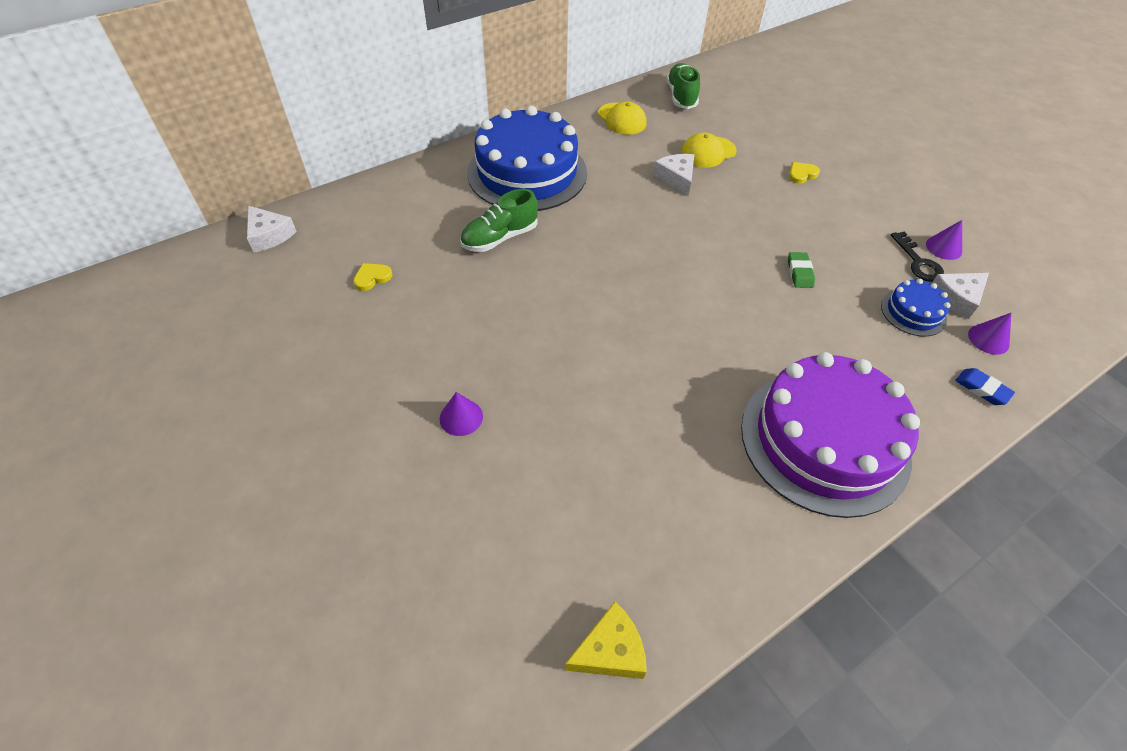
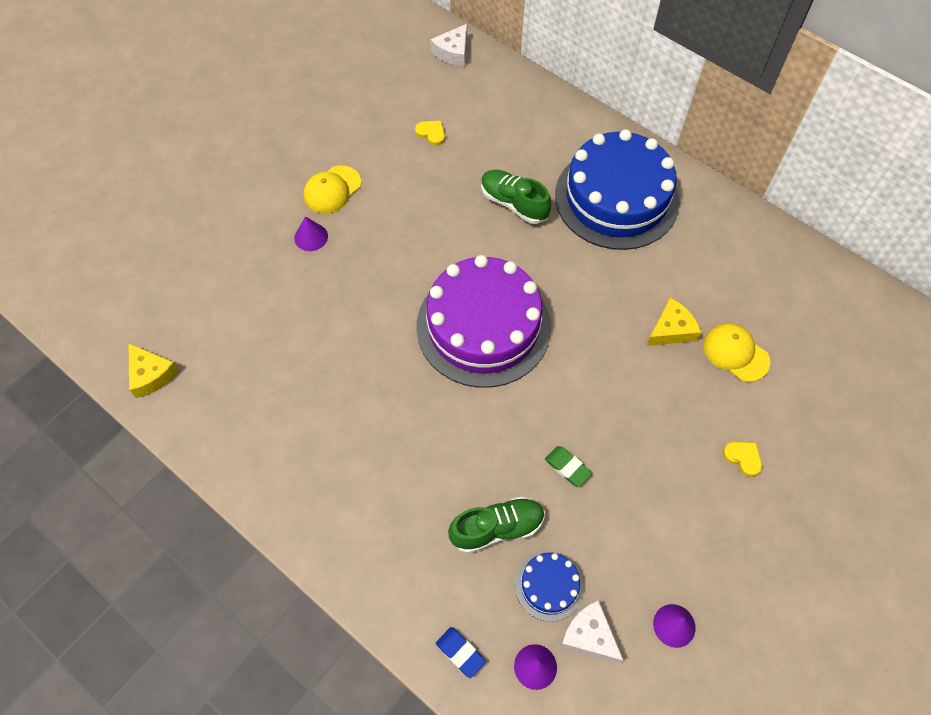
camera: 75 degrees right, 10 degrees up
(622, 119) = (754, 257): yellow cap -> yellow cap (332, 190)
(676, 178) = (671, 330): white cheese -> yellow cheese
(681, 96) = (836, 308): green shoe -> green shoe (497, 528)
(799, 272) = (567, 467): green eraser -> green eraser turned 60 degrees clockwise
(824, 440) = (357, 502): purple cake -> purple cake (483, 326)
(918, 262) = (634, 594): black key -> none
(982, 389) = (460, 652): blue eraser -> blue eraser turned 75 degrees counterclockwise

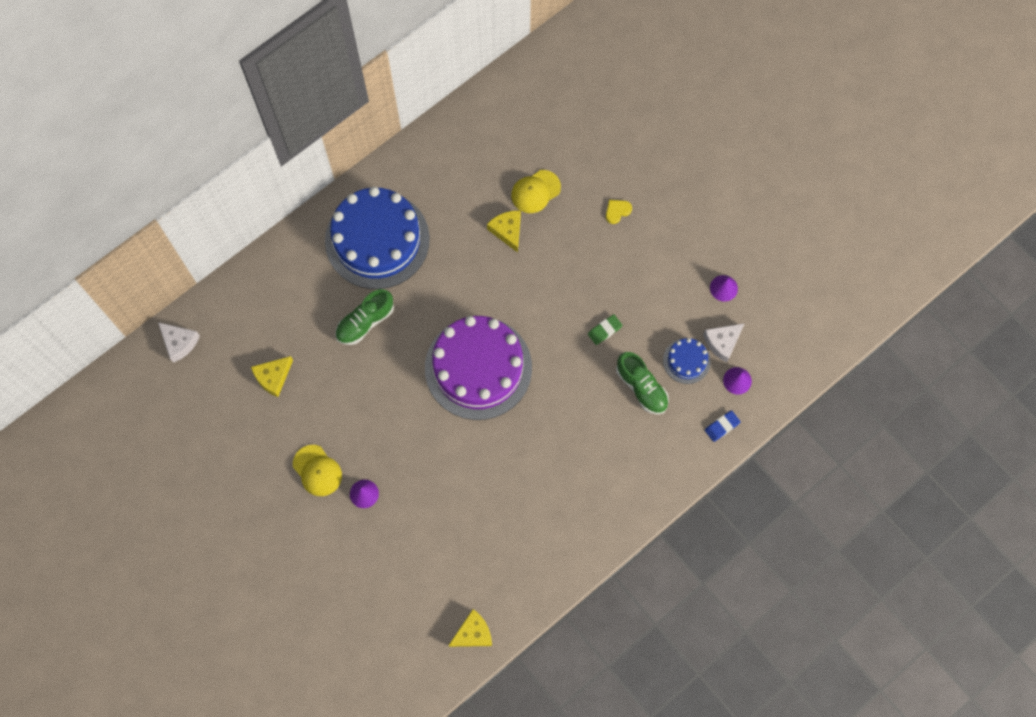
camera: 80 degrees left, 10 degrees up
(431, 133) = (273, 377): yellow heart -> yellow cheese
(497, 528) = (641, 387): green shoe -> green shoe turned 150 degrees clockwise

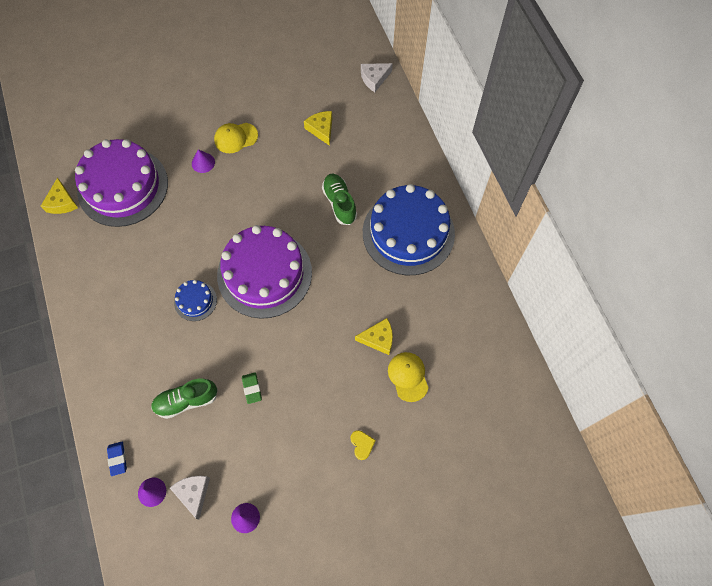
camera: 110 degrees right, 5 degrees down
(427, 572) = (123, 186): none -> purple cake
(686, 361) = (191, 451): blue cake -> blue cake (195, 301)

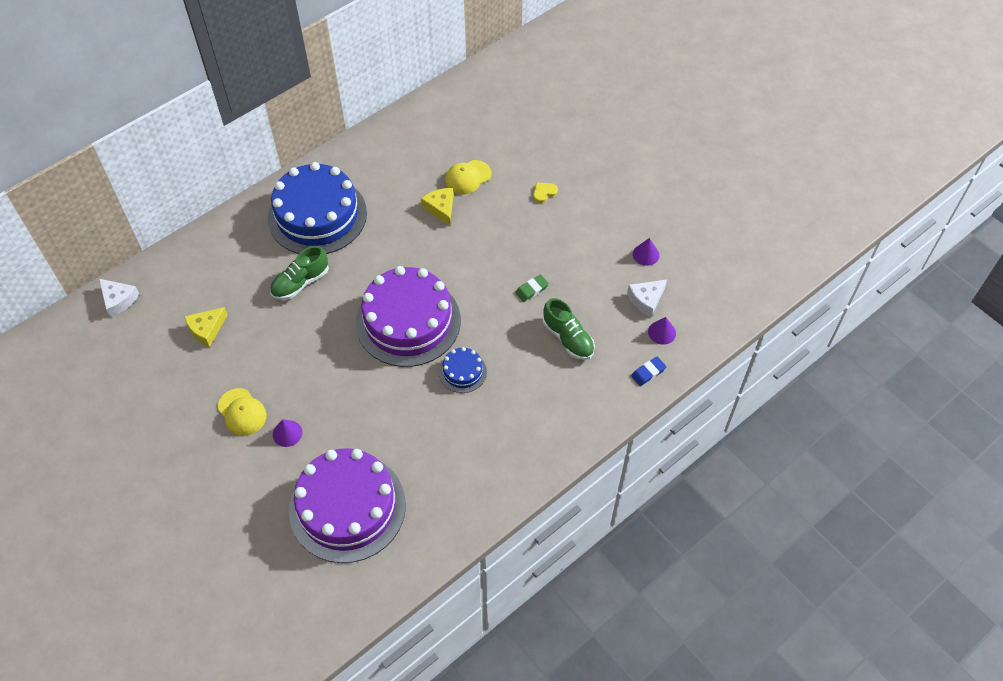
camera: 110 degrees left, 10 degrees down
(62, 202) = (392, 567): yellow cheese -> none

